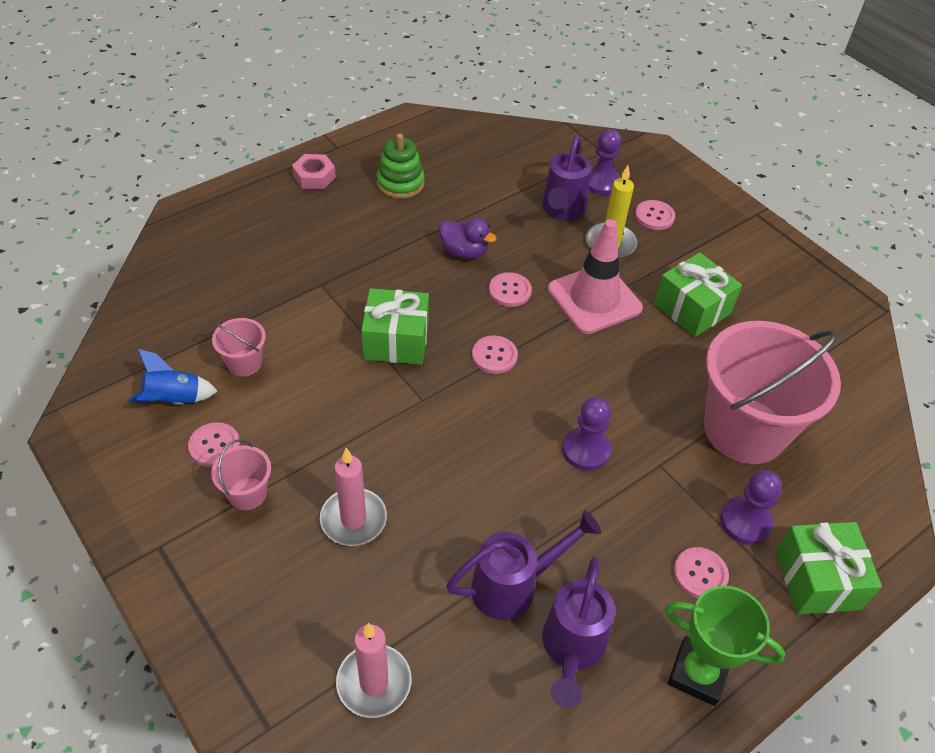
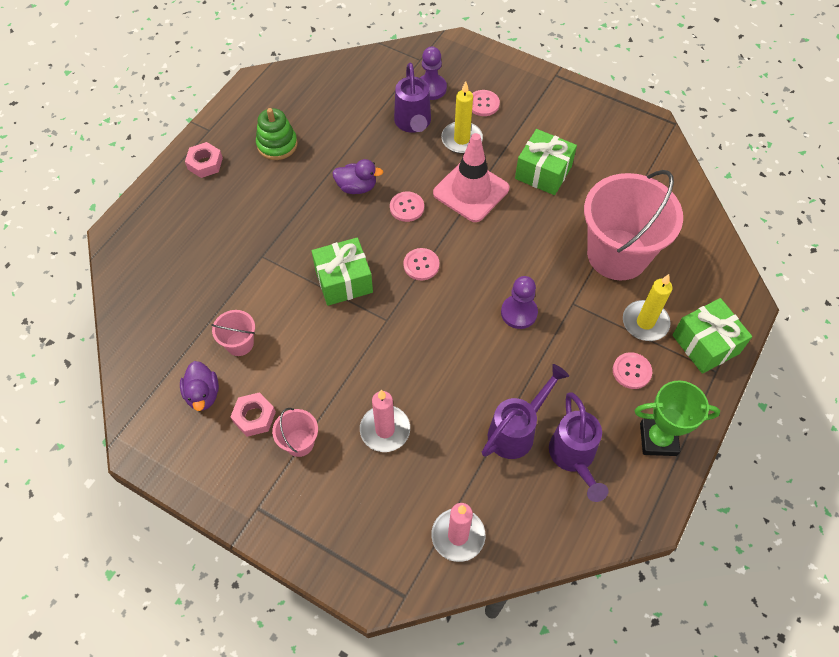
camera: 20 degrees left, 10 degrees up
(174, 400) = (203, 394): blue rocket -> purple duck
(214, 446) = (254, 417): pink button -> pink nut
(745, 522) = (645, 322): purple pawn -> yellow candle

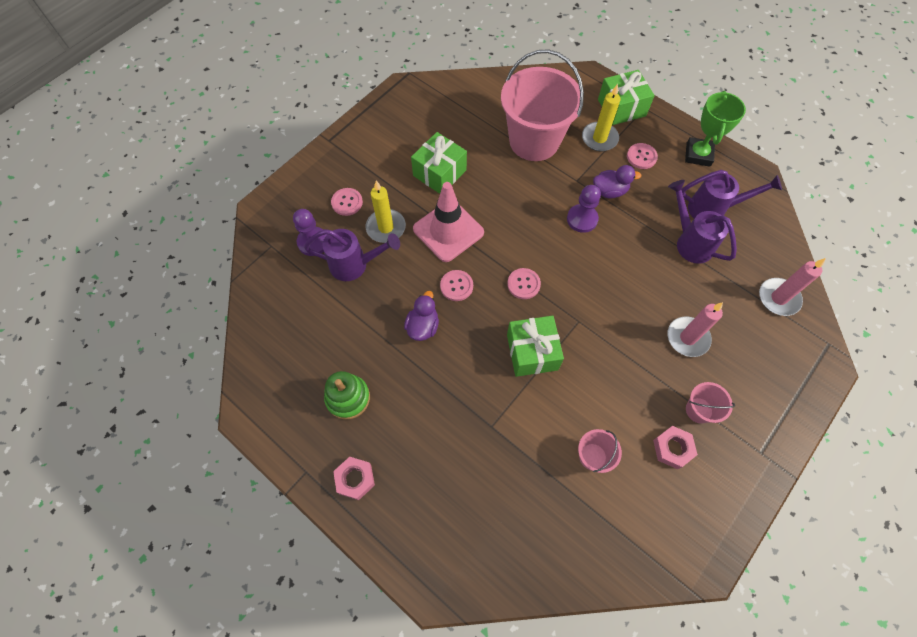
camera: 80 degrees left, 5 degrees up
(203, 394) = (647, 496): purple duck -> purple duck (609, 191)

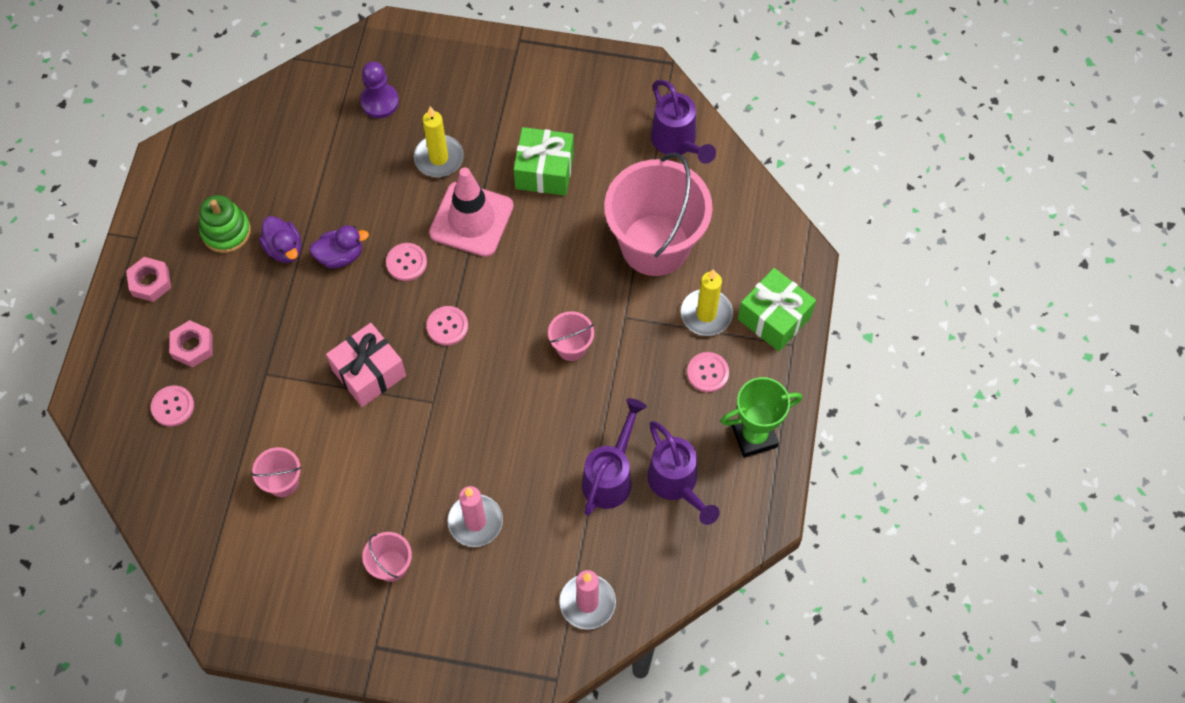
camera: 60 degrees right, 0 degrees up
(347, 202) = (448, 104): pink button -> pink button (173, 406)
(355, 265) = (376, 155): purple watering can -> purple watering can (677, 143)
(532, 352) = (369, 373): green gift -> pink gift
(582, 219) = (571, 347): purple pawn -> pink bucket
(609, 191) = (631, 359): purple duck -> purple duck (284, 249)
(672, 448) = (332, 555): pink nut -> pink nut (192, 346)

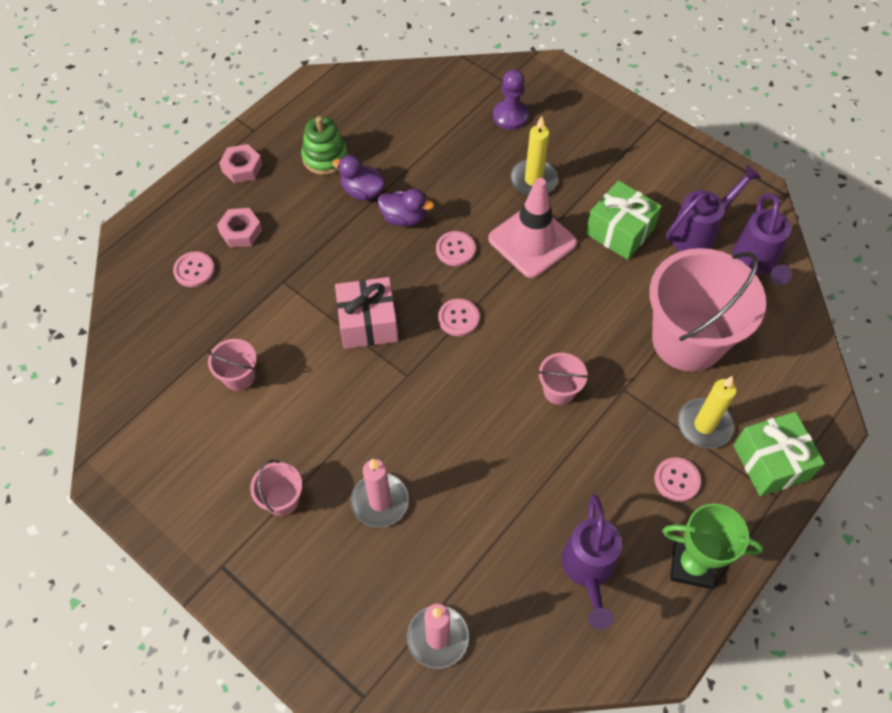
camera: 30 degrees right, 5 degrees down
(284, 249) = (362, 191): purple duck -> purple duck turned 120 degrees clockwise
(611, 476) = (529, 527): purple watering can -> purple watering can (699, 232)

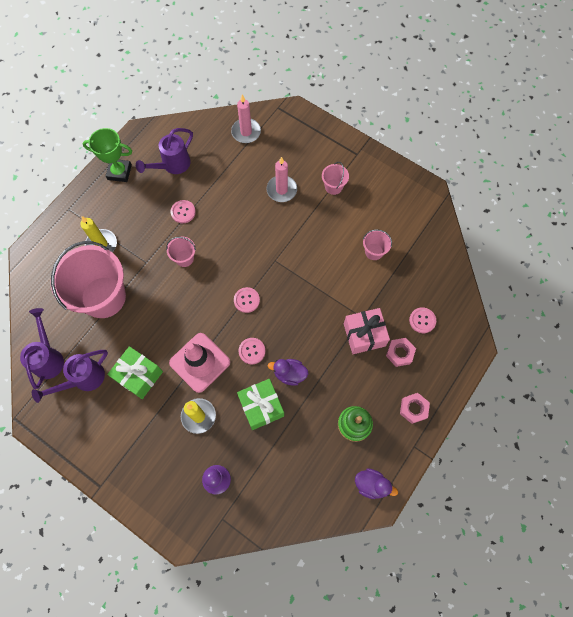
camera: 175 degrees right, 10 degrees up
(362, 191) = (322, 394): purple duck -> purple duck (371, 484)
(368, 323) = (303, 292): pink gift -> pink gift (364, 335)
(588, 571) = (172, 165): purple watering can -> purple watering can turned 135 degrees counterclockwise
(676, 480) = (121, 213): pink button -> pink button (183, 212)
(771, 462) = (67, 226): green gift -> green gift (261, 406)

